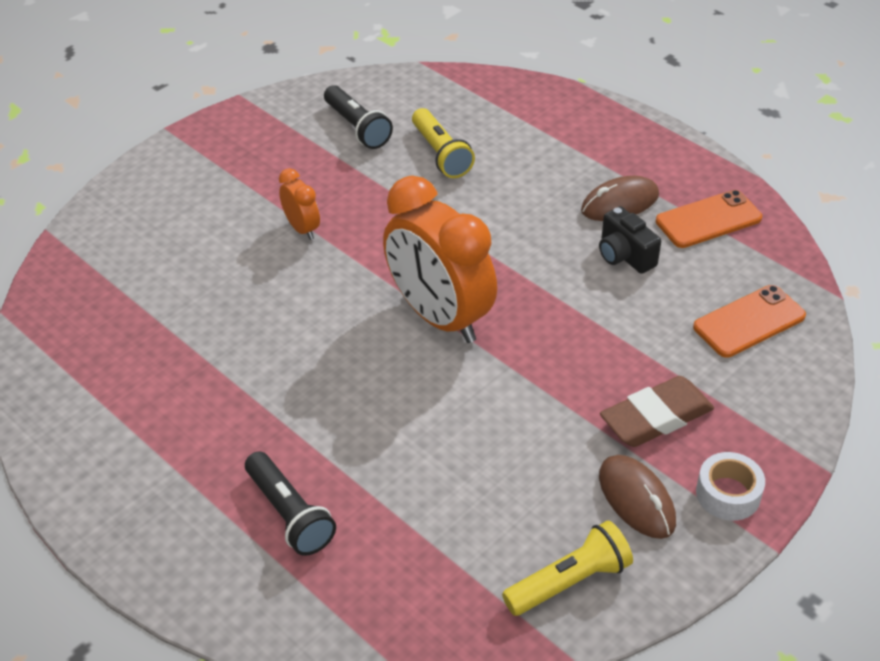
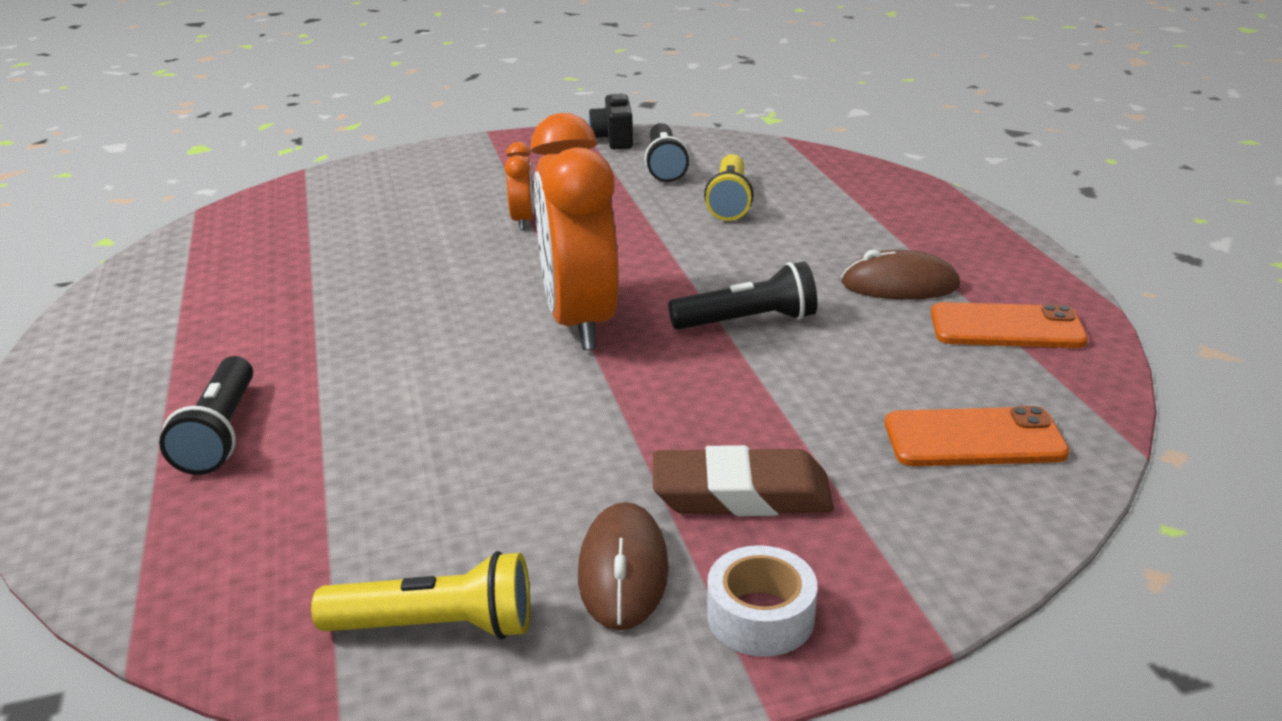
camera: 30 degrees right, 15 degrees down
(550, 274) = (748, 321): none -> black flashlight
(624, 256) = (859, 330): black camera -> black camera (614, 139)

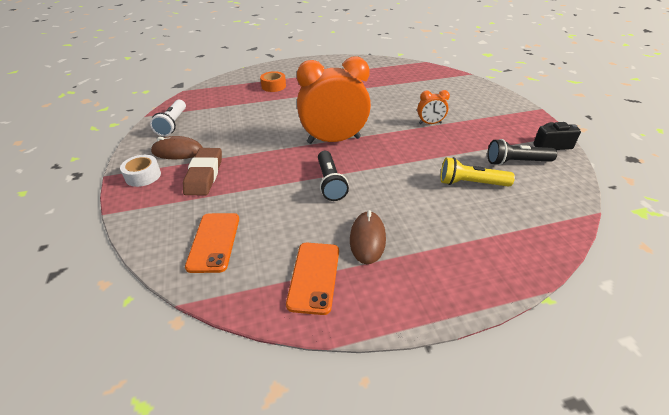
camera: 90 degrees right, 10 degrees up
(220, 433) = (273, 86): black flashlight -> orange tape
(436, 626) = (172, 124): yellow flashlight -> white flashlight

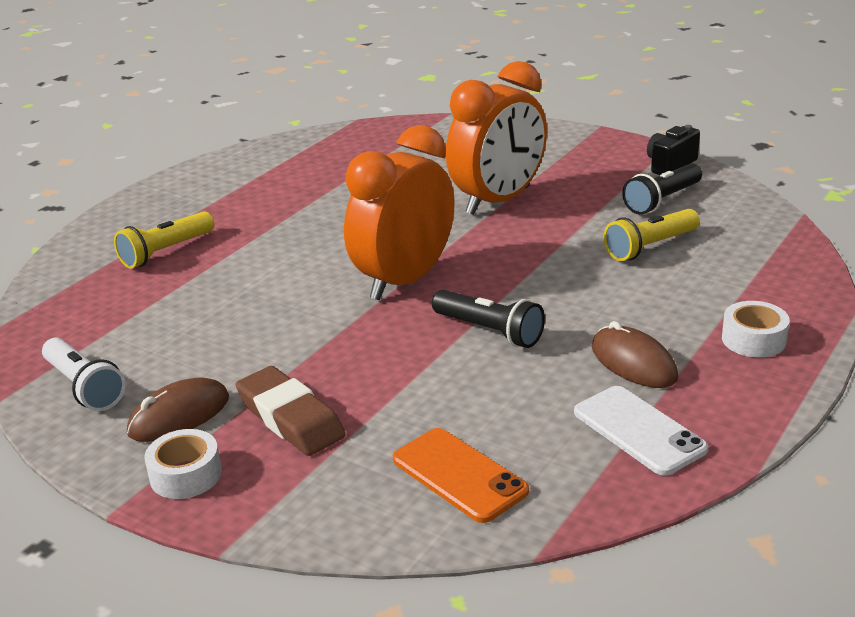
camera: 40 degrees left, 10 degrees down
(273, 86) = (165, 252): orange tape -> yellow flashlight
(314, 277) = (638, 431): orange phone -> white phone
(430, 123) = (498, 201): orange clock -> orange clock, size x2.21
(450, 268) = (753, 339): none -> white tape

